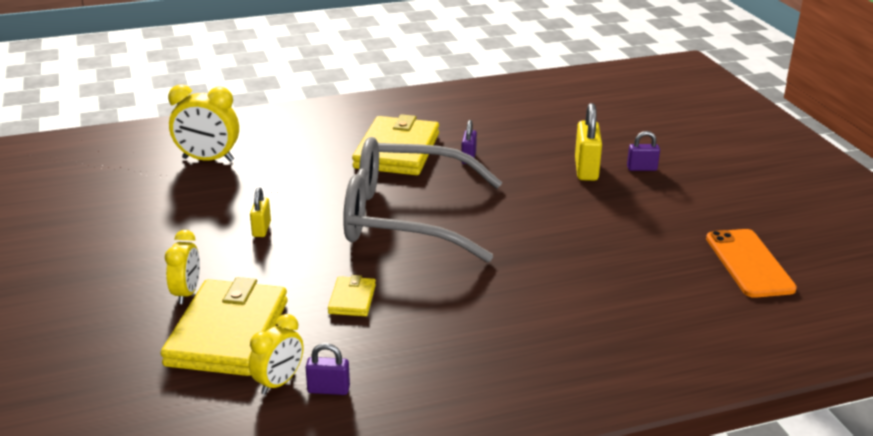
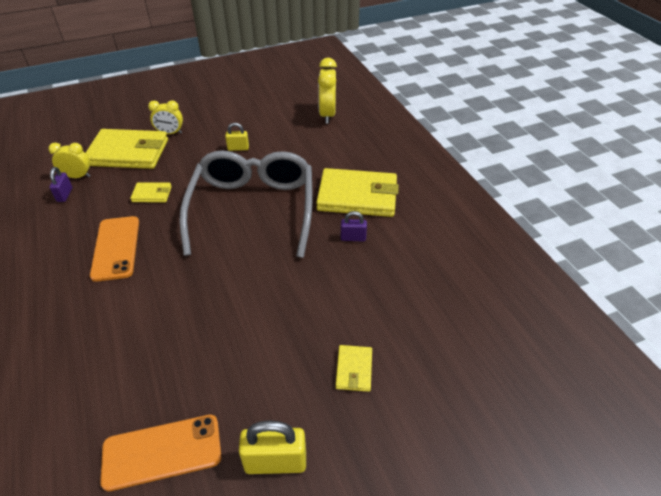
camera: 85 degrees right, 15 degrees up
(279, 382) = (77, 176): yellow clock -> yellow clock turned 150 degrees clockwise
(467, 320) = (116, 248): none -> orange phone
(586, 169) = (344, 321): yellow padlock -> yellow padlock (275, 462)
(641, 168) = (354, 369): purple padlock -> yellow wallet

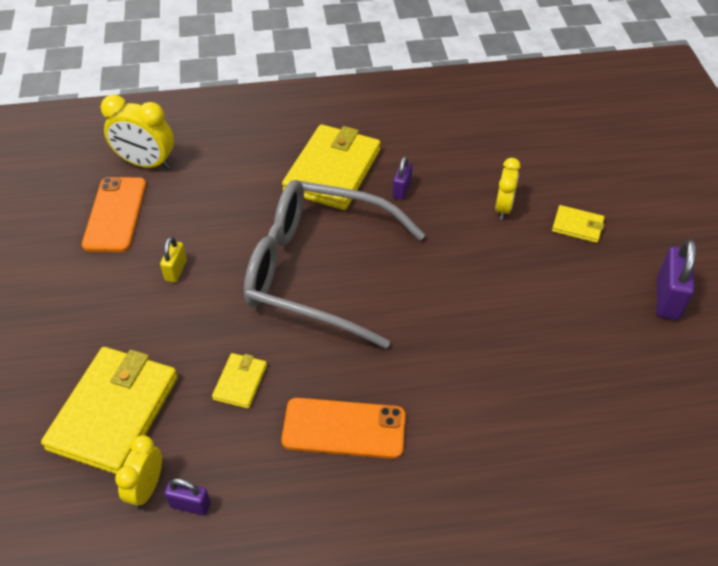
camera: 75 degrees left, 5 degrees up
(162, 452) = (653, 385): orange phone -> orange phone (115, 214)
(170, 133) = (88, 352): yellow clock -> yellow clock (503, 208)
(275, 462) = (667, 298): yellow padlock -> purple padlock

